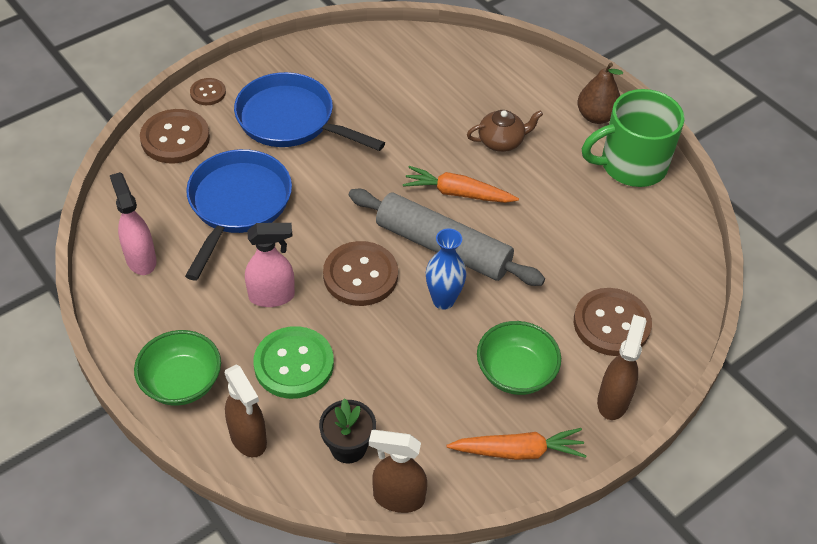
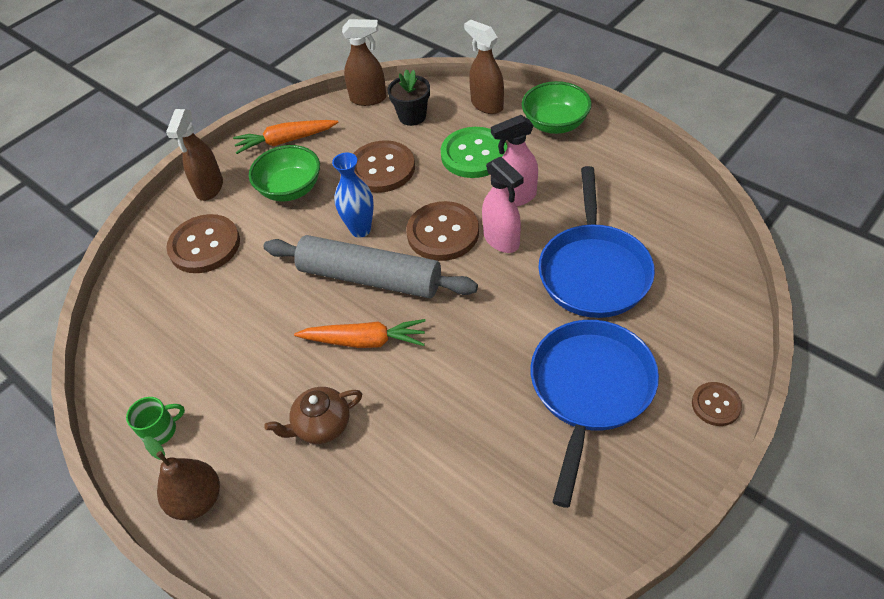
camera: 175 degrees right, 0 degrees up
(141, 259) = (651, 199): pink spray bottle -> pink spray bottle (502, 240)
(175, 138) = (710, 330): brown button -> brown button (382, 168)
(291, 120) = (590, 390): blue pan -> blue pan turned 90 degrees counterclockwise
(631, 165) = (160, 430): green mug -> green mug, size x0.43

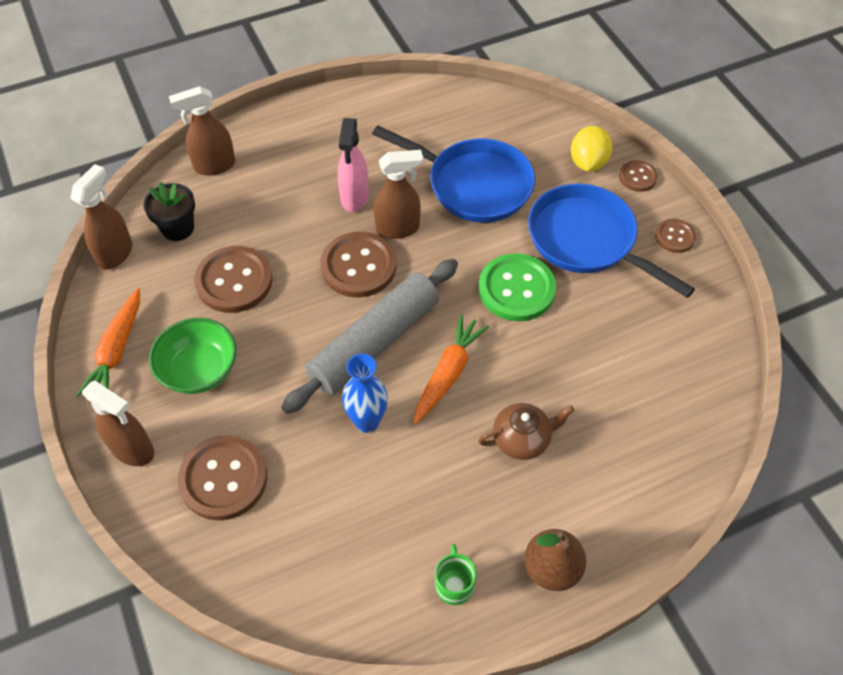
camera: 70 degrees left, 5 degrees up
(321, 425) = (522, 439): brown teapot -> brown teapot turned 105 degrees counterclockwise
(360, 229) = (306, 328): blue vase -> blue vase (367, 422)
(474, 154) = (275, 203): green button -> green button (516, 289)
(502, 240) = (398, 228): pink spray bottle -> brown spray bottle
(555, 124) = (284, 131): green bowl -> none
(654, 472) = (674, 237): none -> brown button
(699, 351) = (588, 163): none -> yellow lemon

